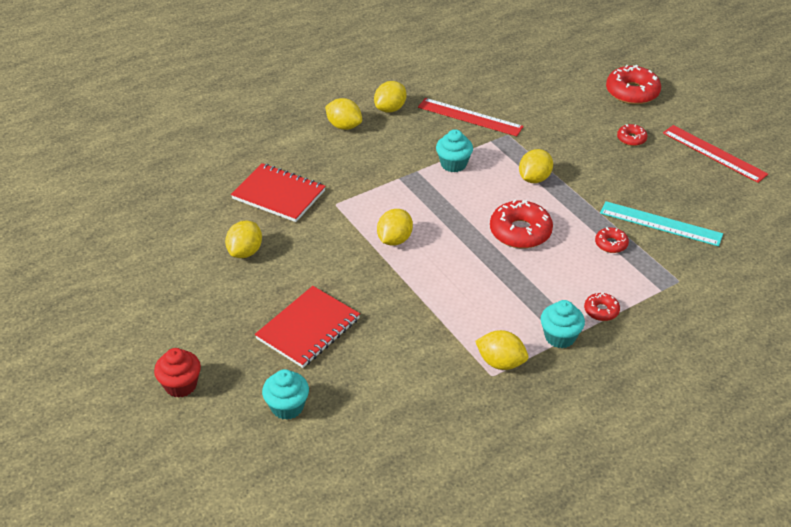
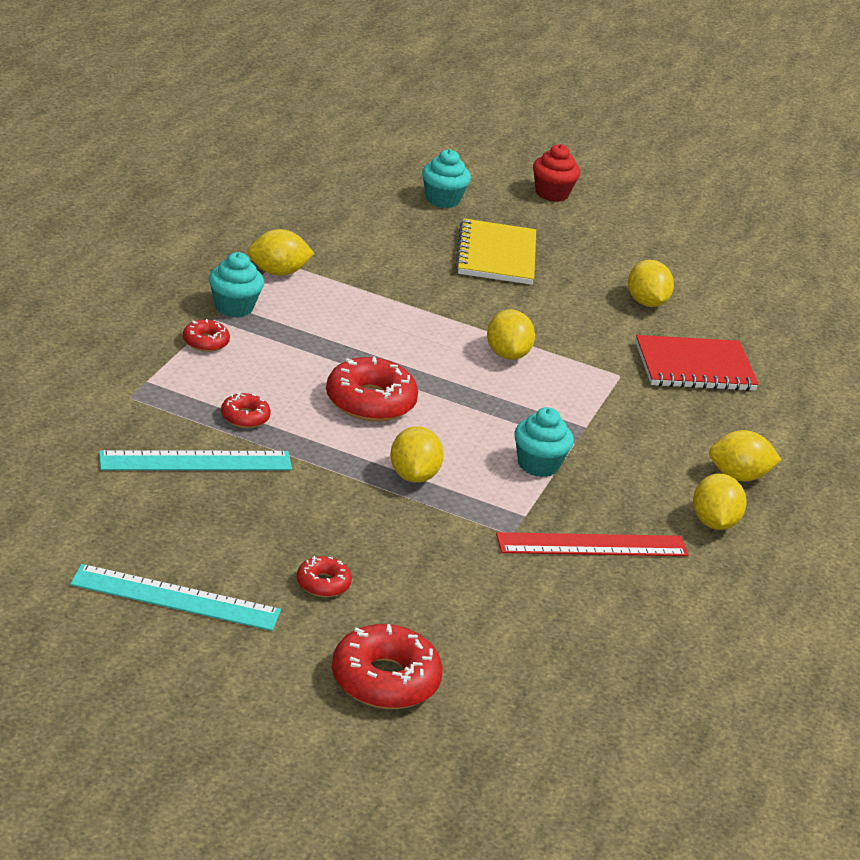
camera: 140 degrees right, 10 degrees down
(308, 329) = (496, 255): red notebook -> yellow notebook
(714, 153) = (175, 597): red ruler -> turquoise ruler

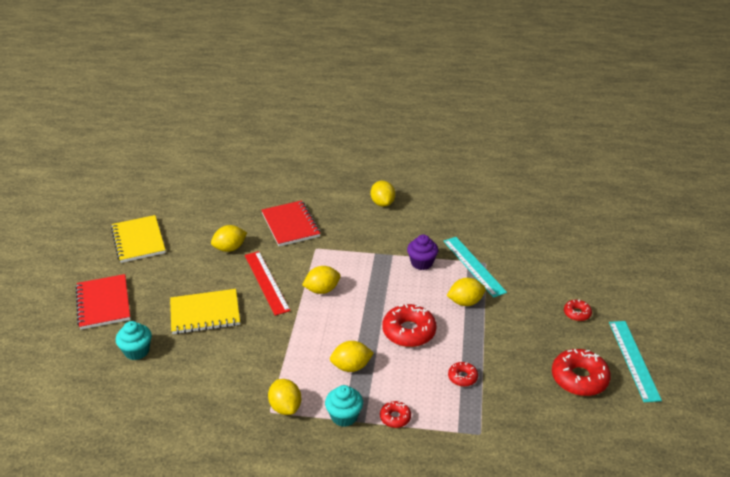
camera: 100 degrees left, 5 degrees up
(195, 461) = (519, 385): turquoise ruler -> turquoise ruler (473, 266)
(385, 680) = (622, 281): red donut -> red donut (579, 378)
(538, 465) = (422, 263): turquoise cupcake -> purple cupcake
(552, 193) = (103, 303): red cupcake -> red notebook
(592, 545) = (473, 238): red ruler -> red ruler (266, 282)
(691, 237) = (138, 240): none -> yellow notebook
(714, 522) = (426, 206): yellow lemon -> yellow lemon (351, 367)

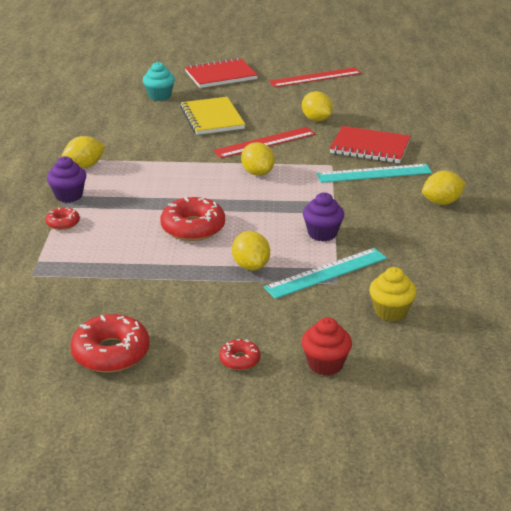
camera: 85 degrees right, 5 degrees down
(138, 240) = (315, 77): yellow notebook -> red ruler
(290, 225) = (370, 147): red notebook -> red notebook turned 45 degrees clockwise
(344, 416) = (69, 195): turquoise cupcake -> purple cupcake
(351, 367) = (137, 196): yellow lemon -> none
(462, 377) = (118, 263): red donut -> none
(517, 243) = (390, 311): none -> yellow cupcake
(575, 276) = (325, 364): none -> red cupcake
(633, 360) = (145, 407): turquoise ruler -> turquoise ruler (374, 173)

